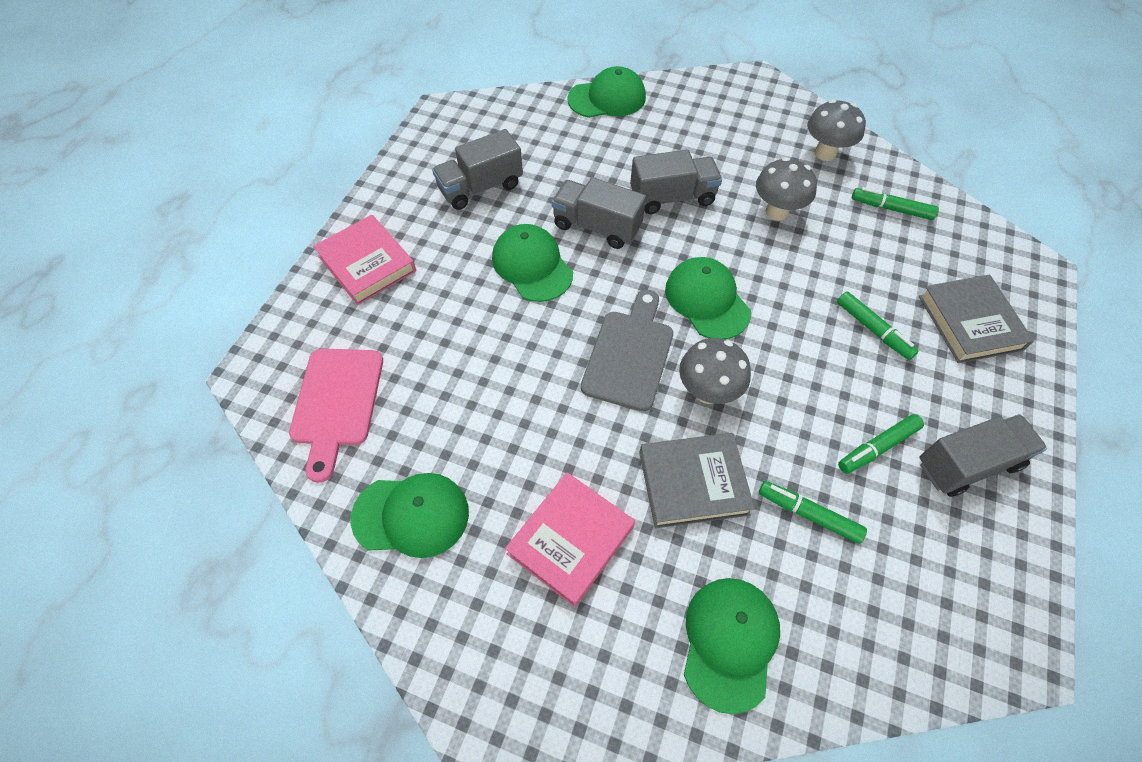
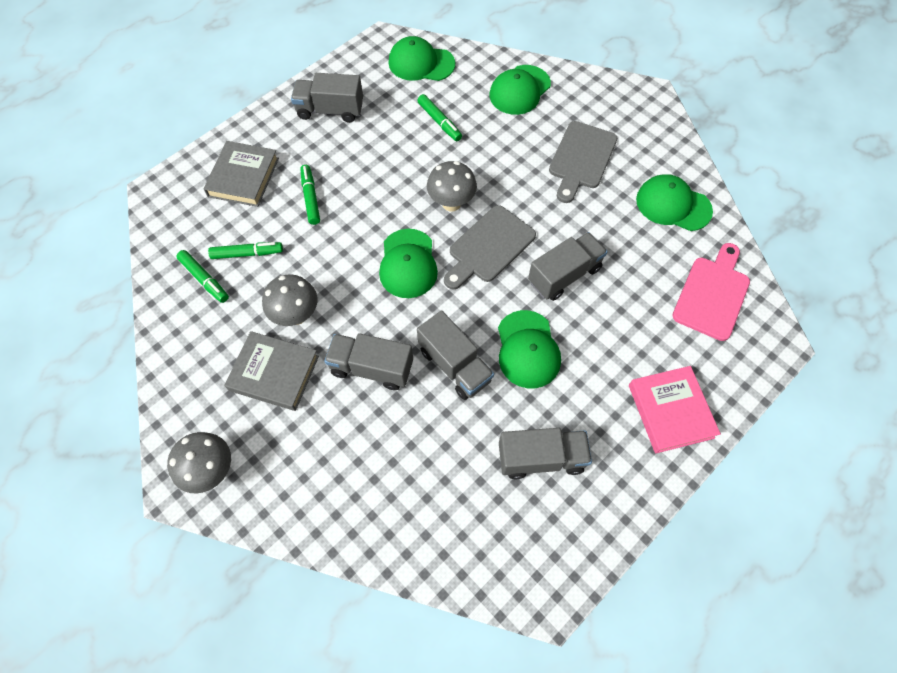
camera: 155 degrees left, 5 degrees up
(525, 356) = (564, 275): none -> grey truck
(570, 540) = (581, 159): pink book -> grey cutting board
(607, 98) = (353, 531): green cap -> green cap (421, 63)
(693, 483) = (494, 159): grey book -> grey book (274, 373)
(825, 153) = (202, 357): grey mushroom -> grey mushroom (211, 470)
(877, 447) = (372, 136): green marker -> green marker (247, 254)

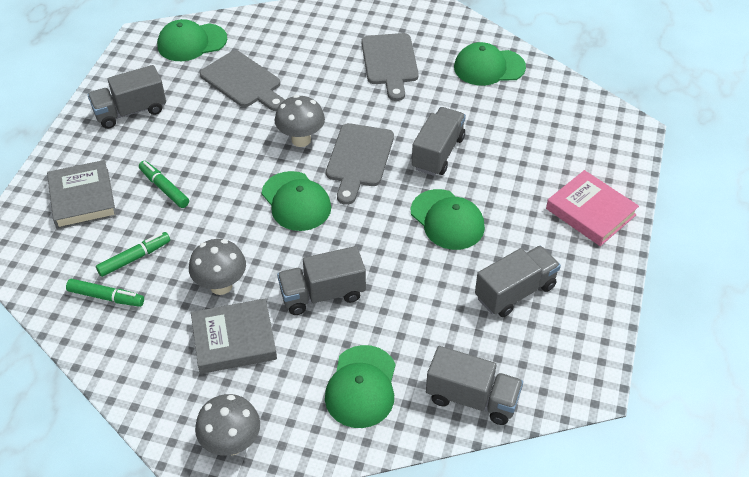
camera: 30 degrees left, 15 degrees down
(439, 122) = (243, 82): green marker -> grey cutting board
(454, 365) = (394, 259): grey truck -> grey truck (472, 398)
(519, 90) = (299, 31): green cap -> green cap (361, 387)
(712, 294) = (564, 117): pink cutting board -> none

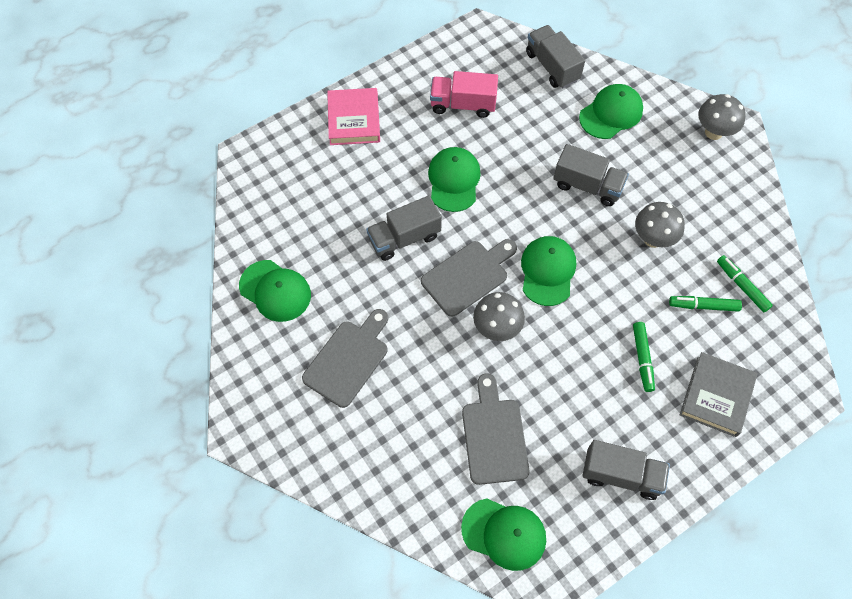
camera: 140 degrees left, 15 degrees up
(234, 340) = (670, 194): grey book -> none
(515, 292) = (463, 104): grey truck -> pink truck

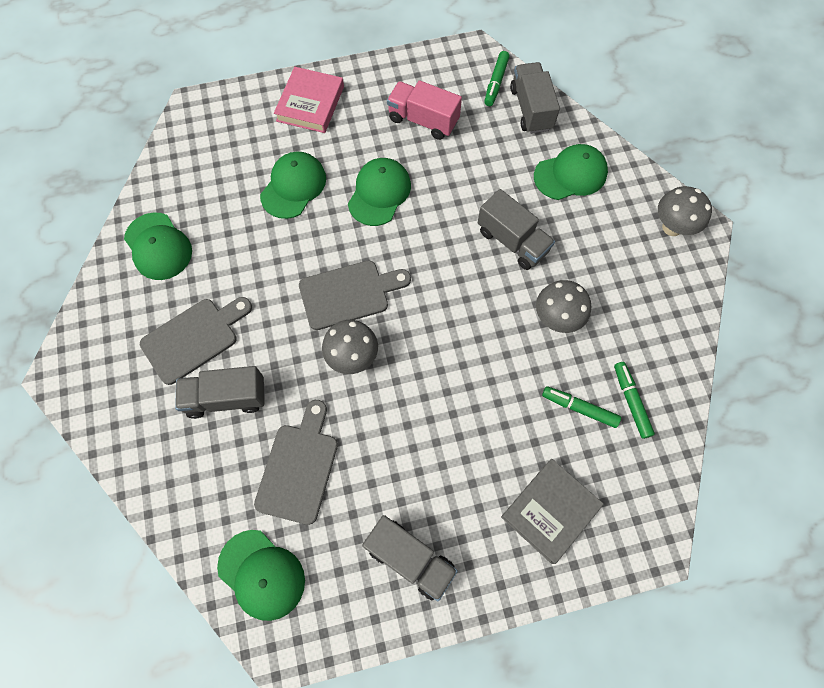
camera: 20 degrees right, 5 degrees up
(404, 238) = (304, 235): grey truck -> grey truck (226, 398)
(547, 271) = (431, 316): green cap -> green cap (293, 186)
(642, 358) = (488, 441): green marker -> green marker (496, 82)

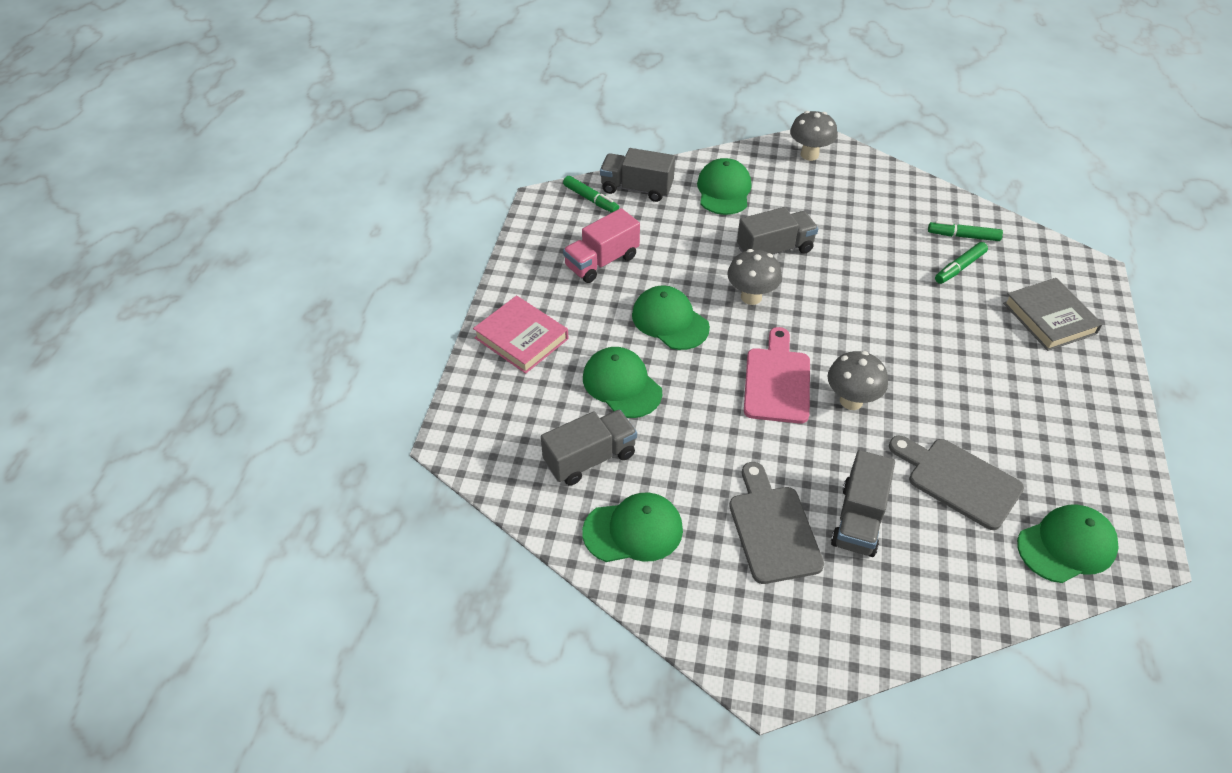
camera: 65 degrees left, 20 degrees down
(349, 294) = (777, 381): grey cutting board -> pink cutting board
(410, 558) = (1073, 425): grey truck -> grey truck (590, 458)
(556, 319) = (868, 251): grey mushroom -> grey mushroom (751, 297)

